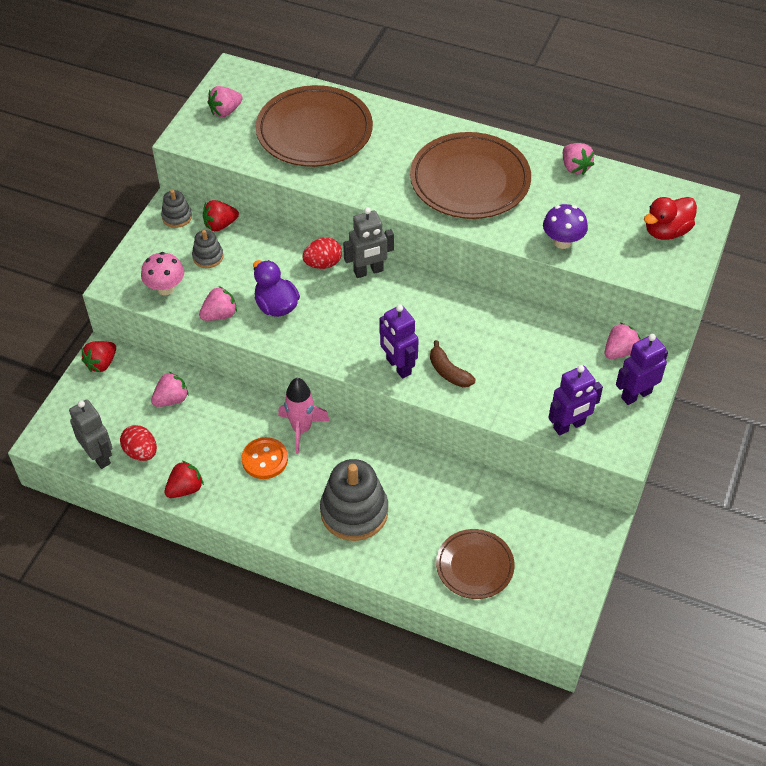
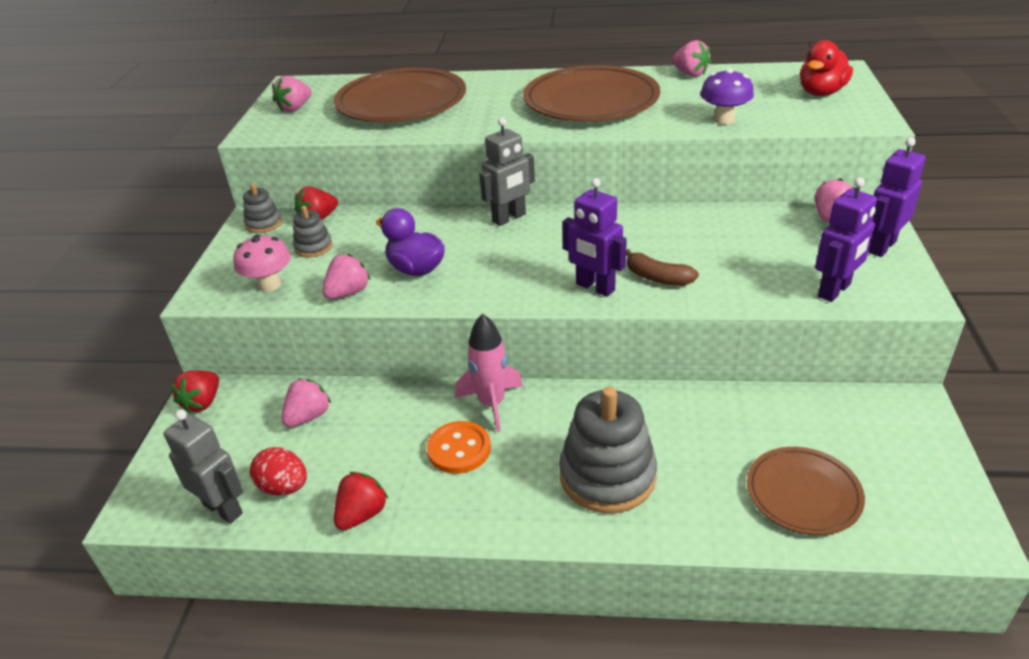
camera: 15 degrees left, 15 degrees down
(323, 264) = (454, 223): red egg -> none

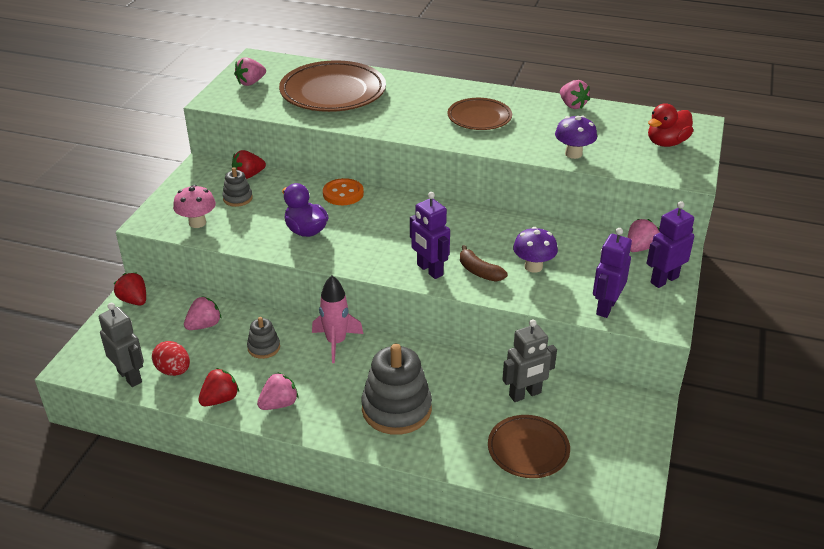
camera: 10 degrees right, 0 degrees up
(203, 403) = (134, 300): red strawberry -> red strawberry turned 105 degrees clockwise
(263, 224) = (207, 172): grey stacking toy -> grey stacking toy (264, 347)
(348, 293) = (251, 240): pink strawberry -> pink strawberry (279, 404)
(459, 449) = (301, 369): orange button -> orange button (343, 193)
(509, 218) = (391, 202): grey robot -> grey robot (525, 394)
(591, 101) = (479, 117): brown plate -> brown plate, size x0.58
(720, 260) = (533, 267): none -> purple mushroom
(834, 291) = (605, 307): purple robot -> purple robot turned 150 degrees clockwise

